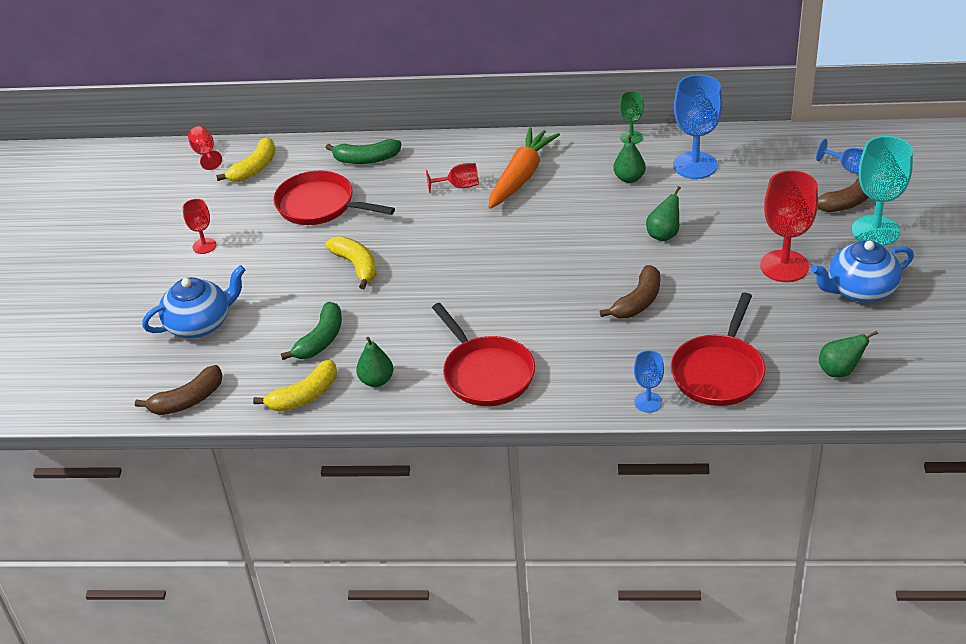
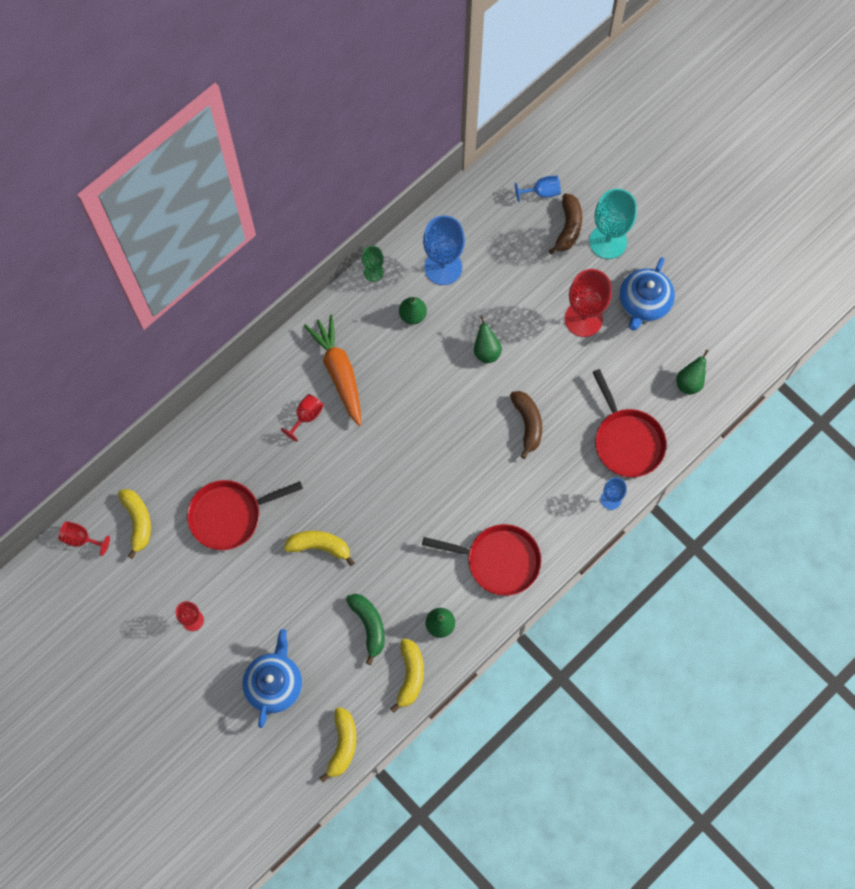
camera: 50 degrees left, 30 degrees up
(188, 400) = (342, 745): brown banana -> yellow banana
(366, 159) = (211, 445): green banana -> none

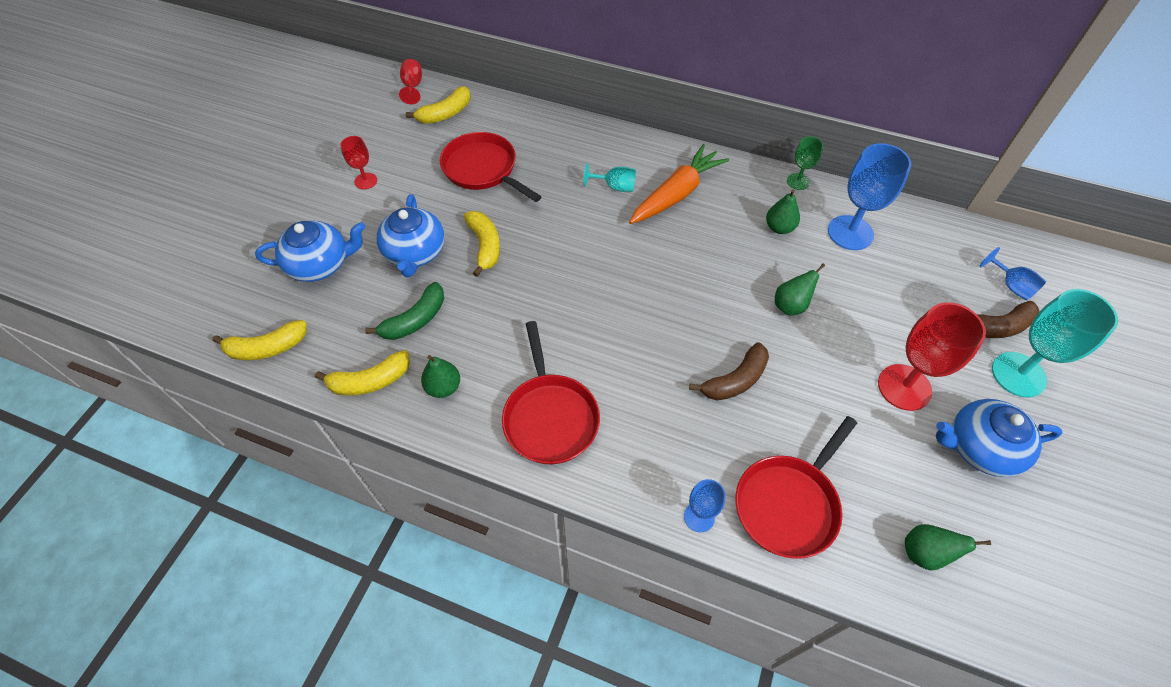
camera: 65 degrees right, 15 degrees down
(299, 604) = (415, 253): none -> blue teapot
(306, 416) = (615, 187): red goblet -> turquoise goblet

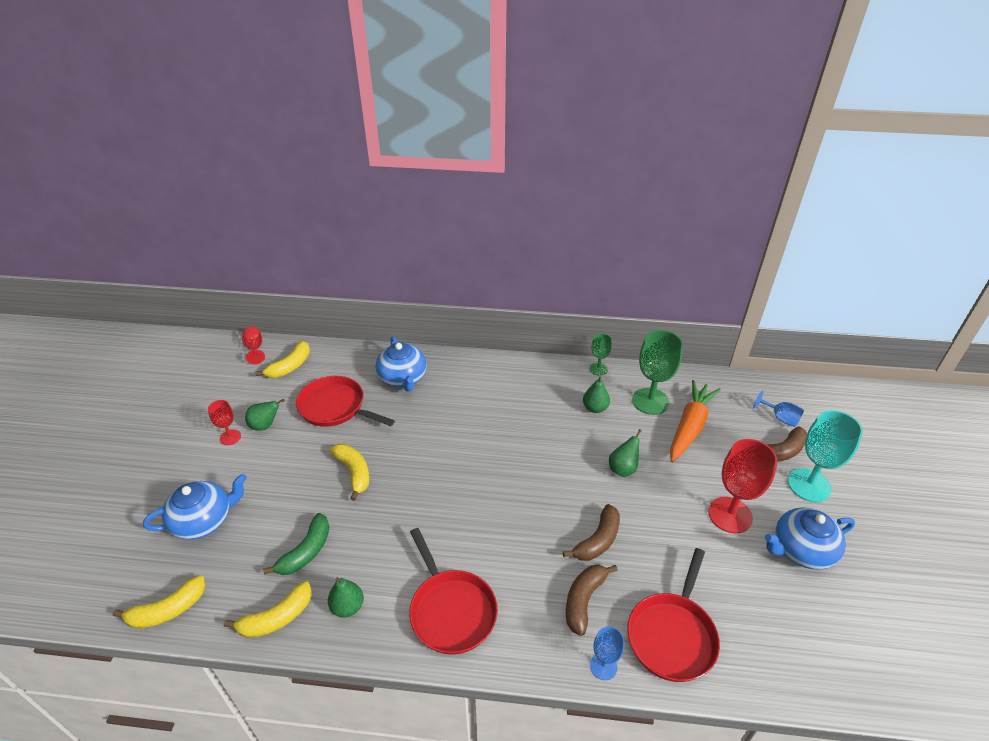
camera: 15 degrees left, 15 degrees down
(415, 253) = (291, 491): blue teapot -> blue teapot (403, 378)
(615, 187) = (453, 400): turquoise goblet -> none
(676, 194) = (505, 397): orange carrot -> orange carrot (690, 426)
(699, 442) = (584, 600): none -> brown banana
(850, 233) = (650, 401): blue goblet -> green goblet
(924, 553) = (789, 648): green pear -> green pear (265, 425)

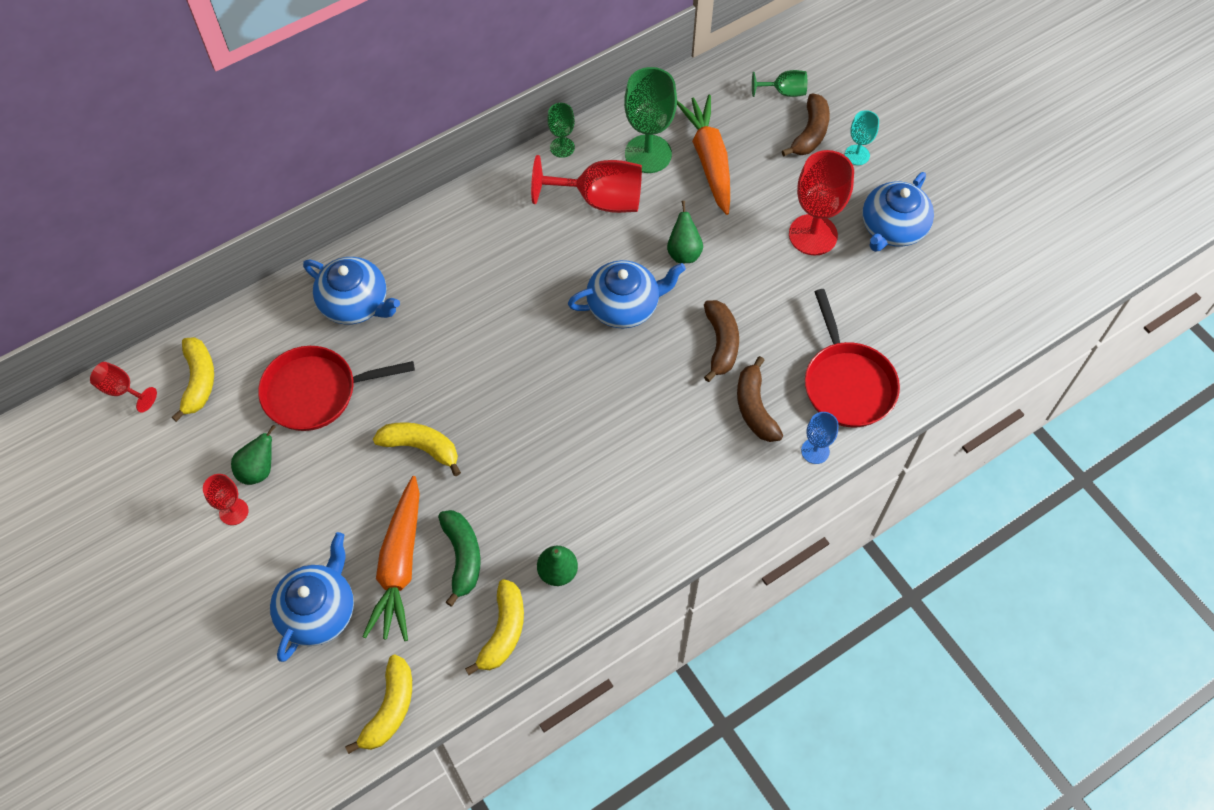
camera: 40 degrees left, 20 degrees up
(269, 529) = (399, 566): none -> orange carrot
(451, 610) = (652, 503): red pan -> none
(553, 475) = (624, 306): none -> blue teapot
(595, 408) = (600, 200): green pear -> red goblet
(780, 418) = (784, 92): blue goblet -> green goblet
(809, 485) = (857, 155): turquoise goblet -> turquoise goblet, size x0.53

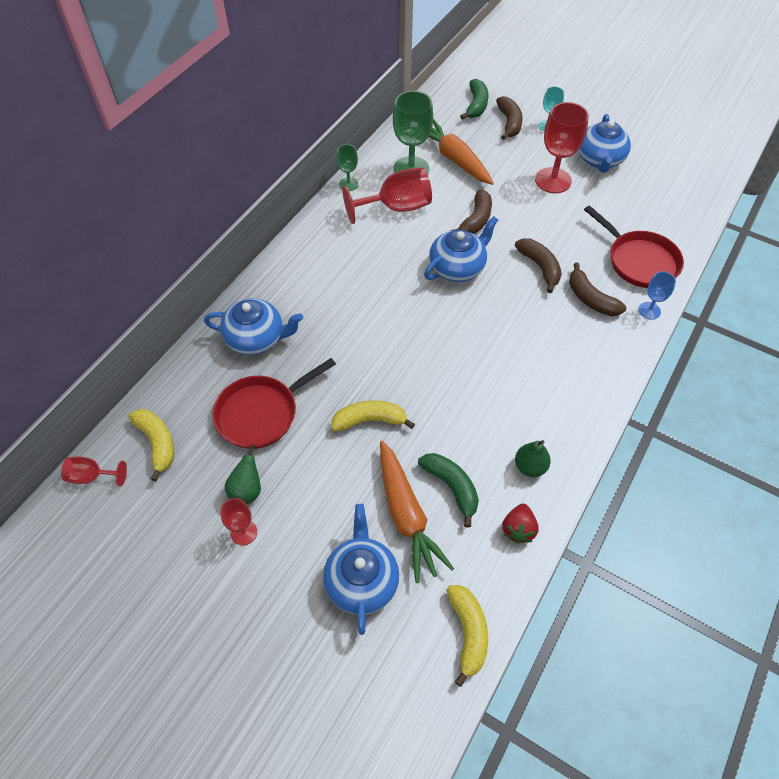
camera: 25 degrees left, 5 degrees down
(503, 631) = (518, 529): yellow banana -> red strawberry
(683, 252) = (476, 220): green pear -> brown banana
(784, 92) = (476, 105): green goblet -> green banana

